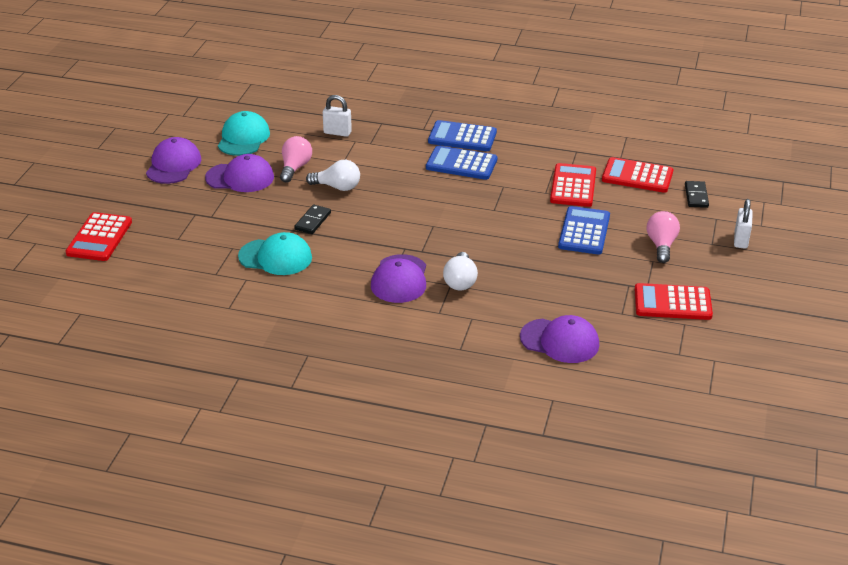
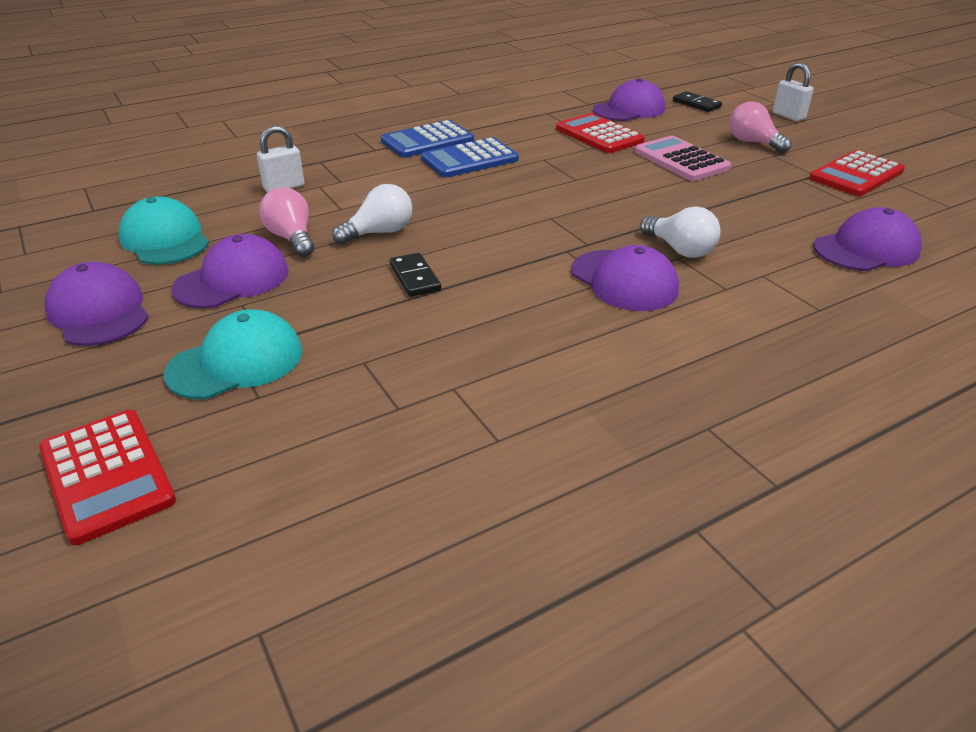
camera: 45 degrees left, 0 degrees up
(275, 257) = (443, 339): turquoise cap -> turquoise cap (236, 362)
(584, 231) = (681, 160): blue calculator -> pink calculator
(637, 176) = (629, 109): red calculator -> purple cap

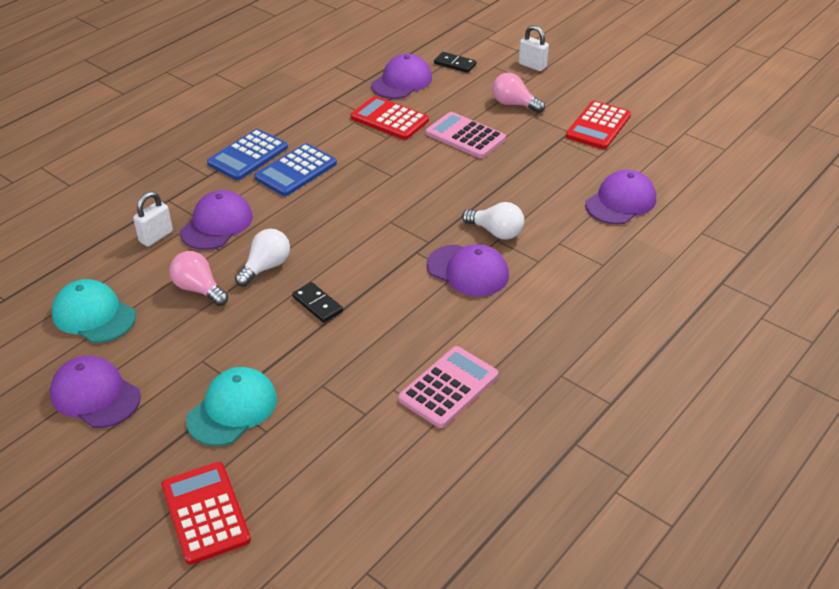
camera: 20 degrees left, 5 degrees up
(107, 475) = (205, 513): red calculator -> red calculator turned 150 degrees counterclockwise
(232, 280) = (179, 340): purple cap -> purple cap (217, 224)
(531, 404) = (448, 387): none -> pink calculator

